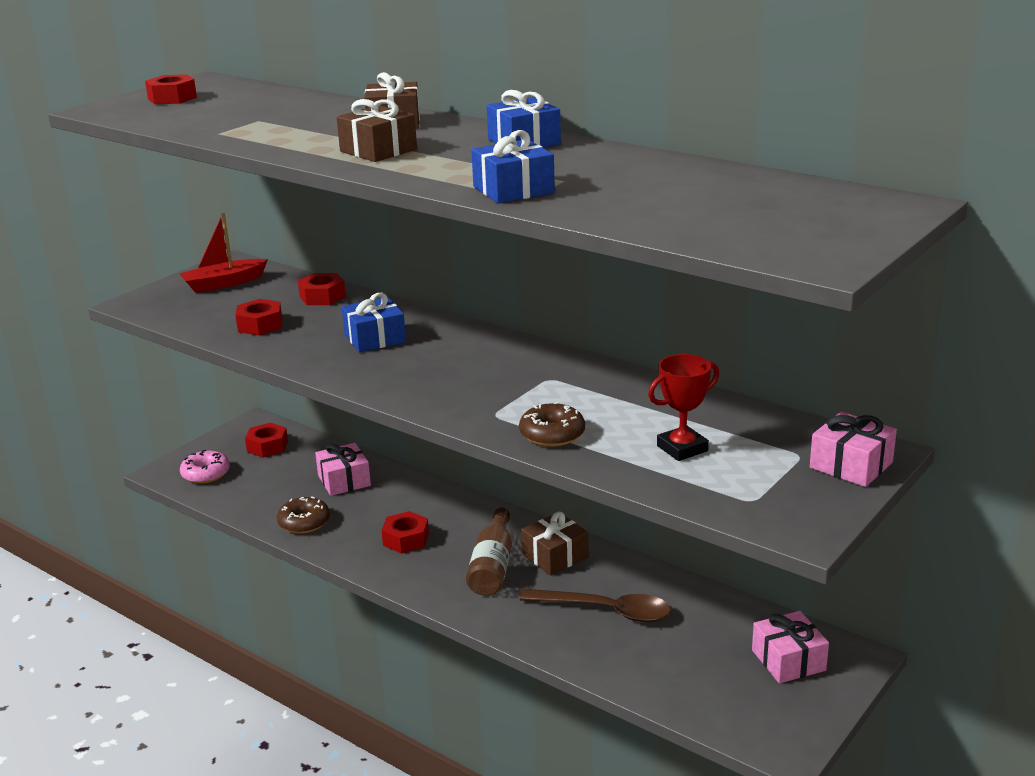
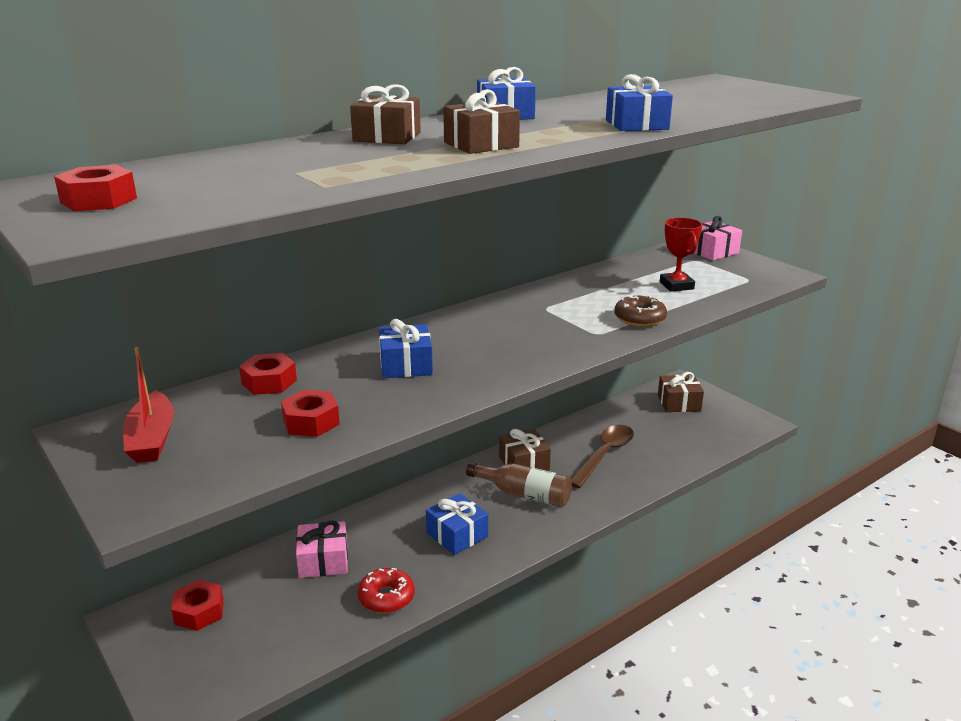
camera: 75 degrees left, 0 degrees up
(206, 474) = (220, 672): pink donut -> none
(304, 522) = (386, 597): brown donut -> red donut
(406, 539) = (457, 535): red nut -> blue gift
(788, 660) = (679, 403): pink gift -> brown gift

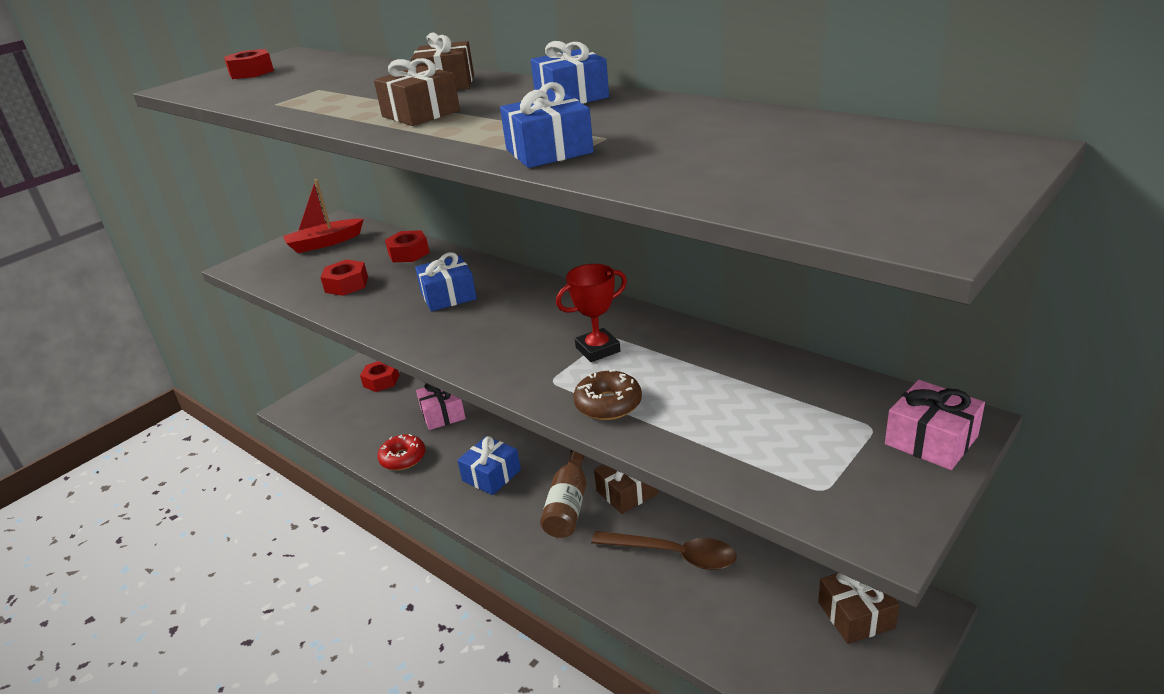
camera: 80 degrees right, 5 degrees up
(676, 285) = (744, 420): red trophy -> red trophy (597, 349)

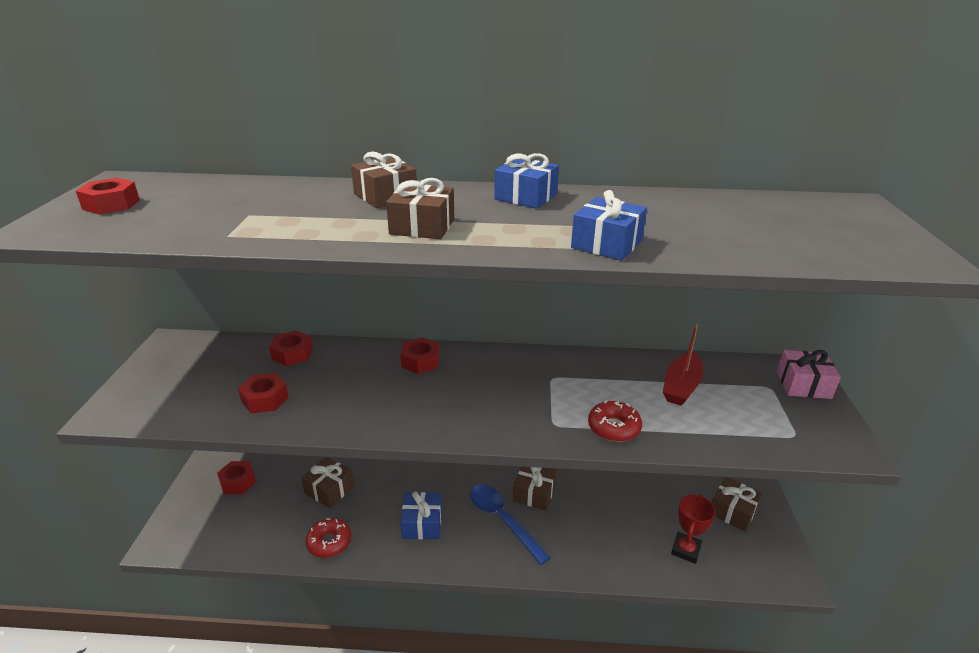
camera: 40 degrees left, 0 degrees up
(324, 243) = (184, 365): red boat -> red boat (681, 387)
(443, 414) = (329, 490): pink gift -> brown gift
(448, 296) = (381, 382): blue gift -> none
(503, 287) = (420, 361): none -> red nut
(568, 504) = (503, 520): brown bottle -> blue spoon
(597, 349) = (555, 390): red trophy -> red trophy (685, 550)
(608, 404) = (614, 427): brown donut -> red donut
(673, 554) = (604, 523): brown spoon -> none

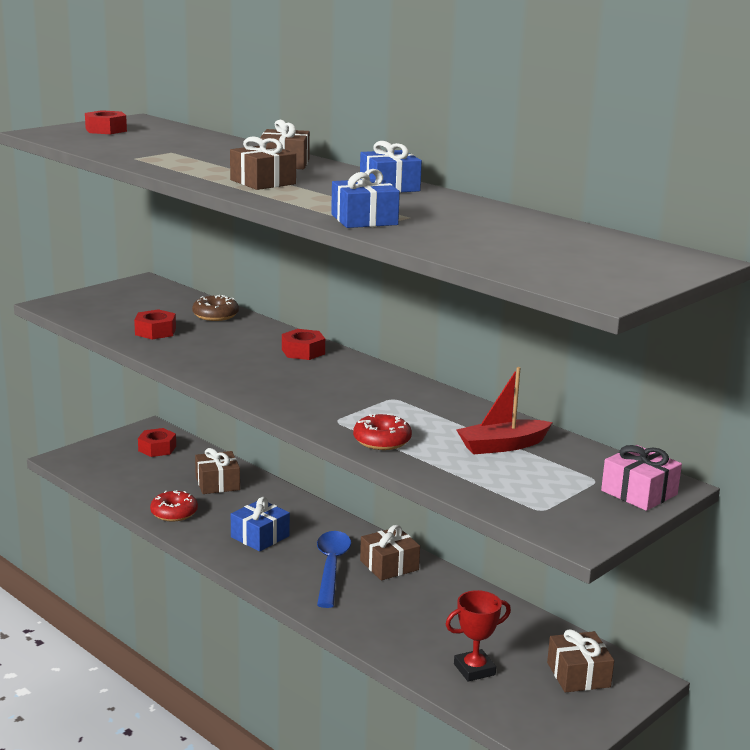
camera: 40 degrees right, 10 degrees down
(292, 354) = (215, 315): red nut -> brown donut

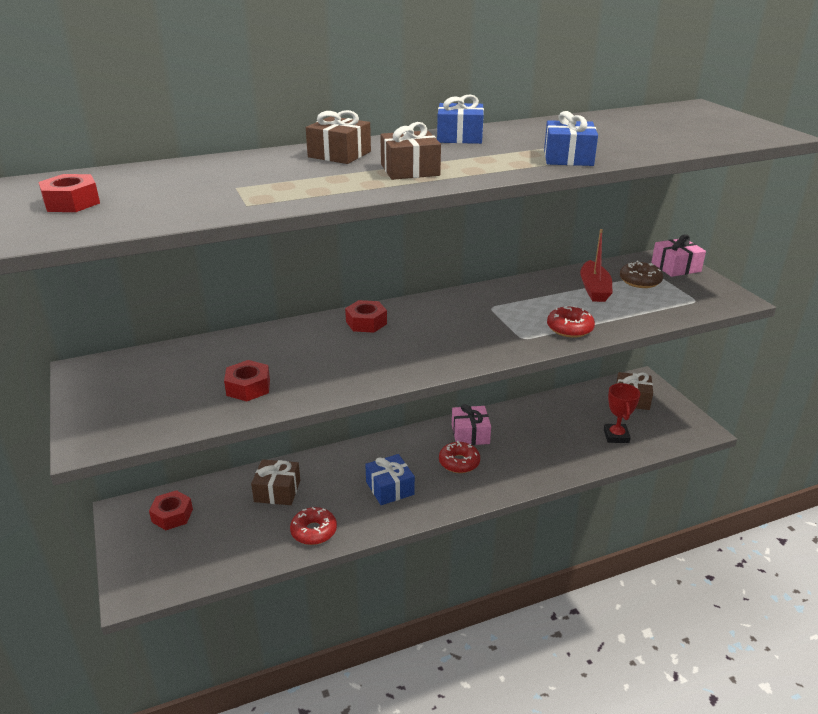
camera: 65 degrees left, 10 degrees up
(215, 315) = (234, 346): brown donut -> brown donut (640, 281)
(331, 567) = (459, 462): blue spoon -> red donut
(389, 565) = (470, 434): brown gift -> pink gift

